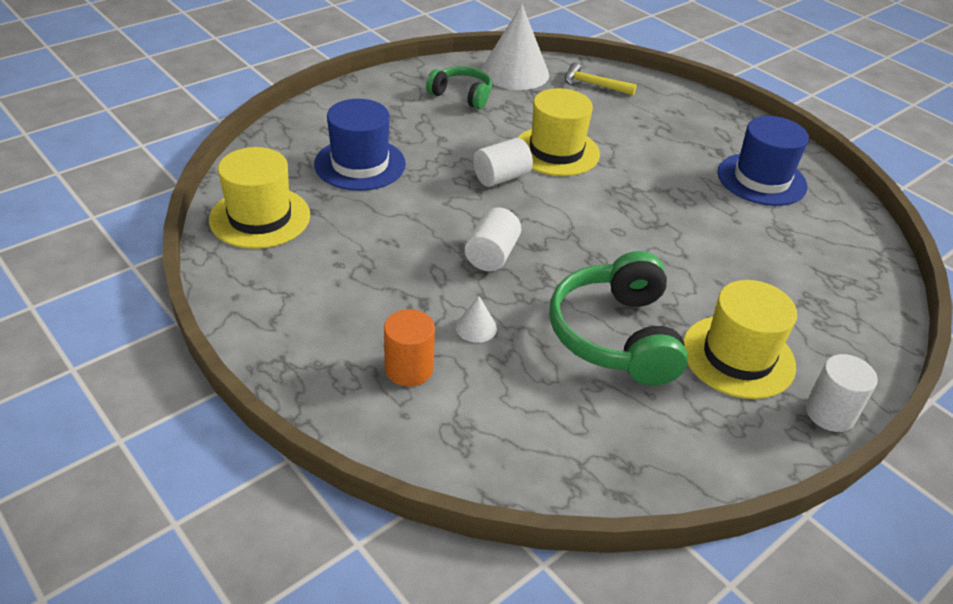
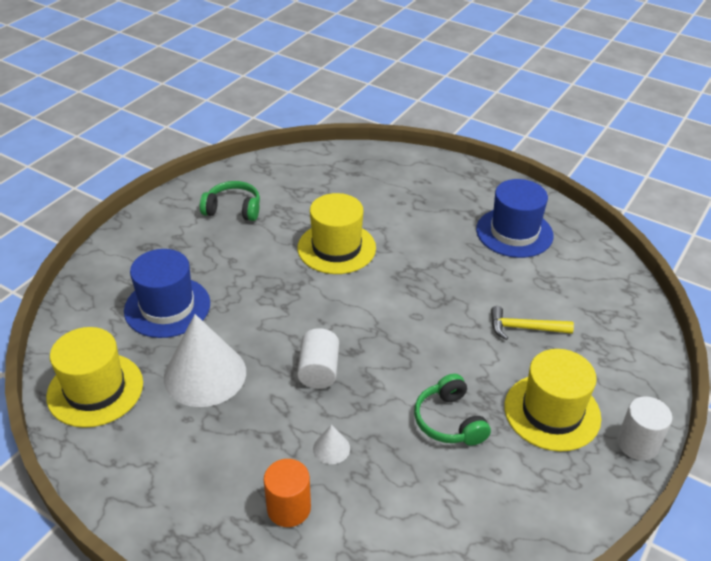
camera: 15 degrees left, 0 degrees up
(501, 177) = (298, 288): white cylinder -> none
(515, 72) = (272, 173): white cone -> white cone (205, 374)
(593, 84) = (344, 170): yellow hammer -> yellow hammer (524, 328)
(615, 335) = (449, 421): green headphones -> green headphones, size x0.60

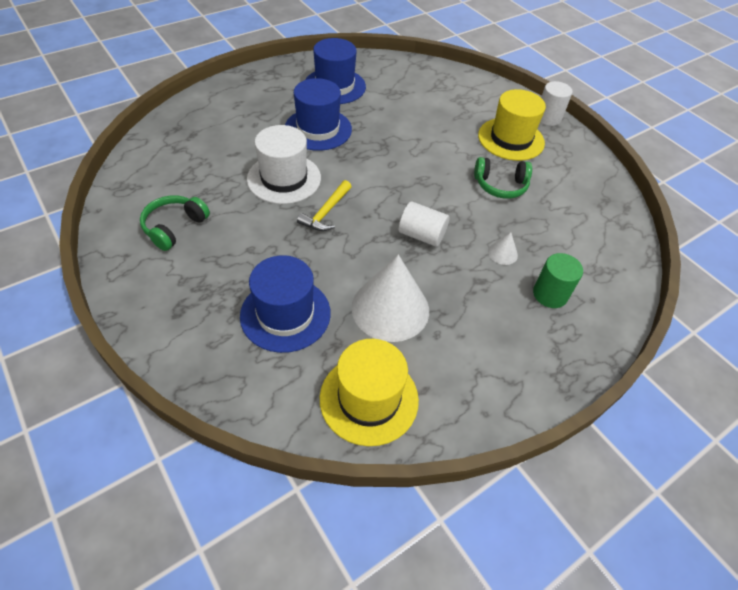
camera: 70 degrees left, 10 degrees up
(288, 508) = (550, 294): orange cylinder -> green cylinder
(336, 248) = (284, 178): yellow hat -> white hat
(429, 245) = (318, 129): none -> blue hat
(524, 328) = (432, 120): yellow hammer -> yellow hammer (326, 212)

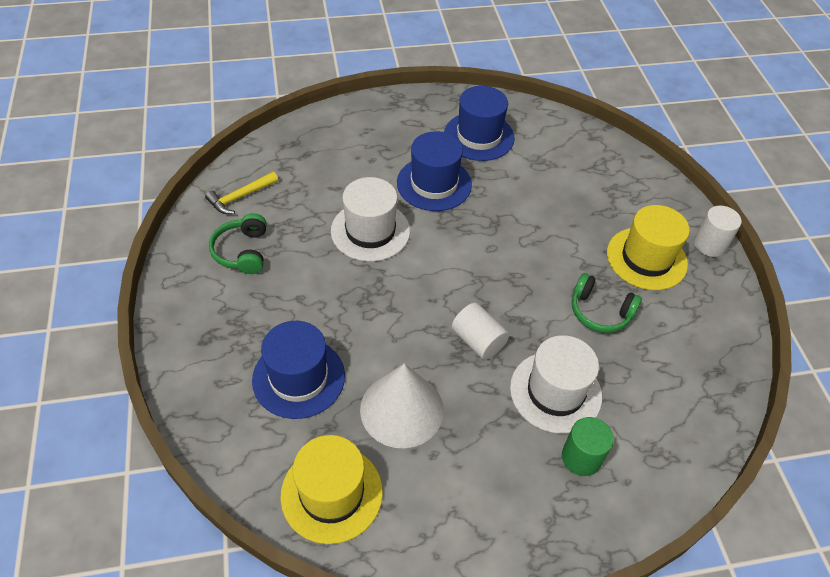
camera: 25 degrees right, 0 degrees up
(174, 227) = (242, 251): green headphones -> green headphones turned 60 degrees counterclockwise
(326, 212) = (393, 282): yellow hammer -> yellow hammer (240, 197)
(502, 253) = (555, 392): white cone -> white hat

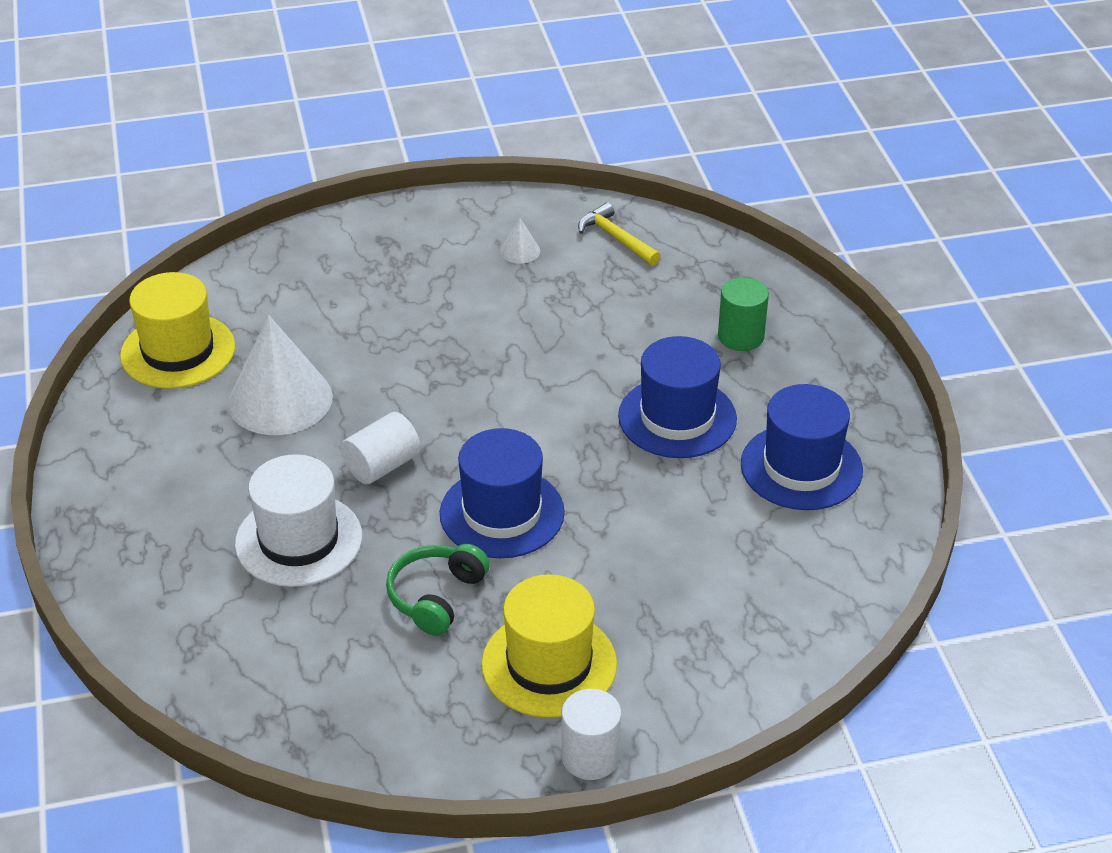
camera: 90 degrees right, 10 degrees down
(242, 251) = (520, 251): green headphones -> white cone
(298, 377) = (328, 314): blue hat -> blue hat (502, 513)
(370, 231) = (570, 358): white hat -> none
(581, 457) = (199, 560): green cylinder -> green cylinder (741, 336)

